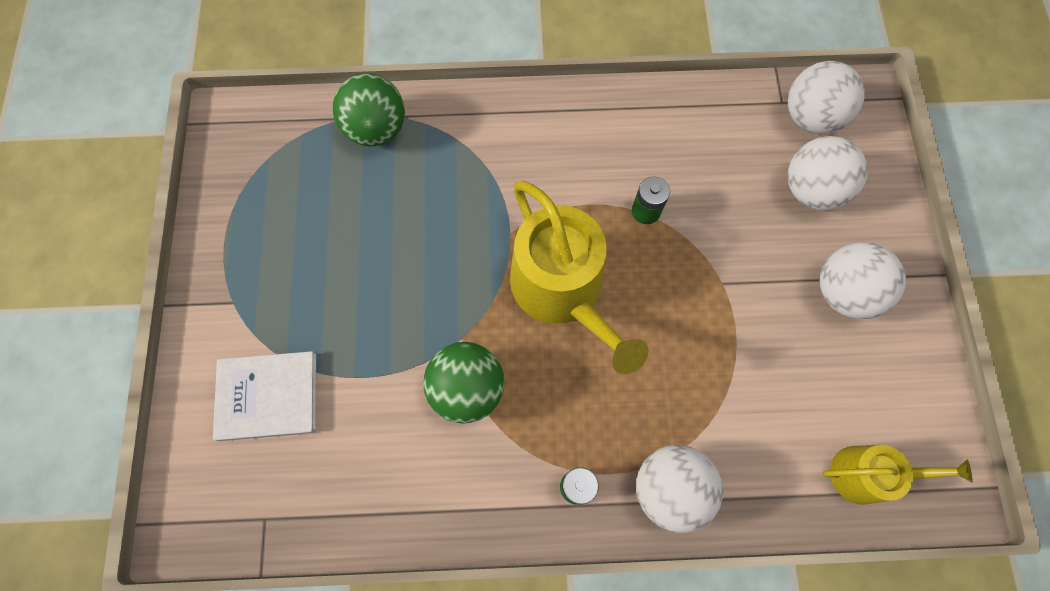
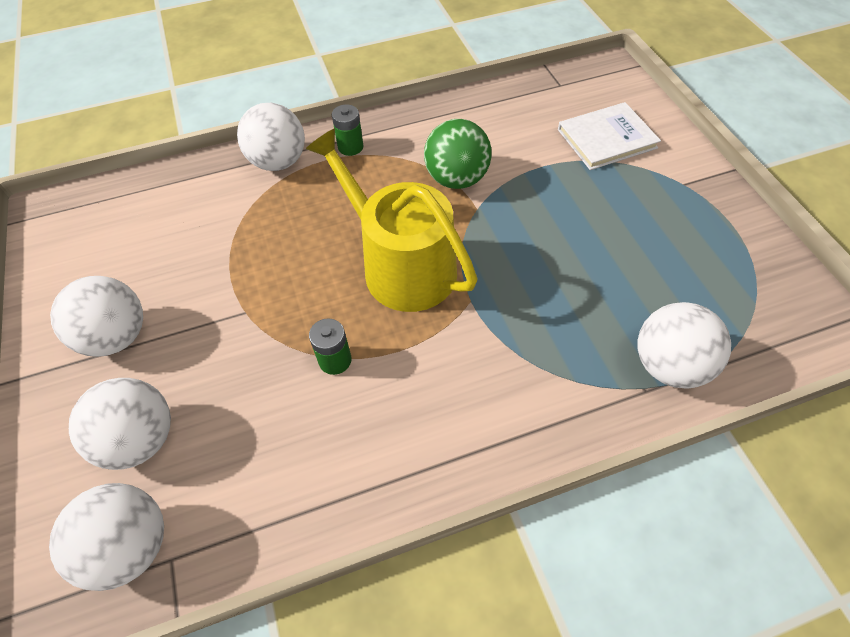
camera: 165 degrees right, 15 degrees down
(376, 129) = (668, 365): green ball -> white ball
(867, 474) = (118, 206): yellow watering can -> none

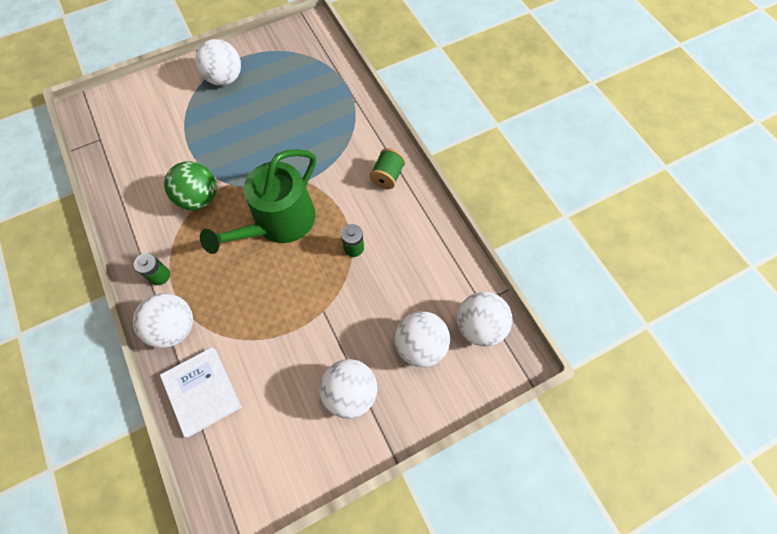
camera: 100 degrees left, 10 degrees up
(401, 265) = (279, 222): yellow watering can -> green watering can
(466, 428) = (387, 176): none -> green spool
(606, 138) = (163, 112): white book -> white book (201, 391)
(668, 365) = (339, 90): white ball -> white ball (225, 78)

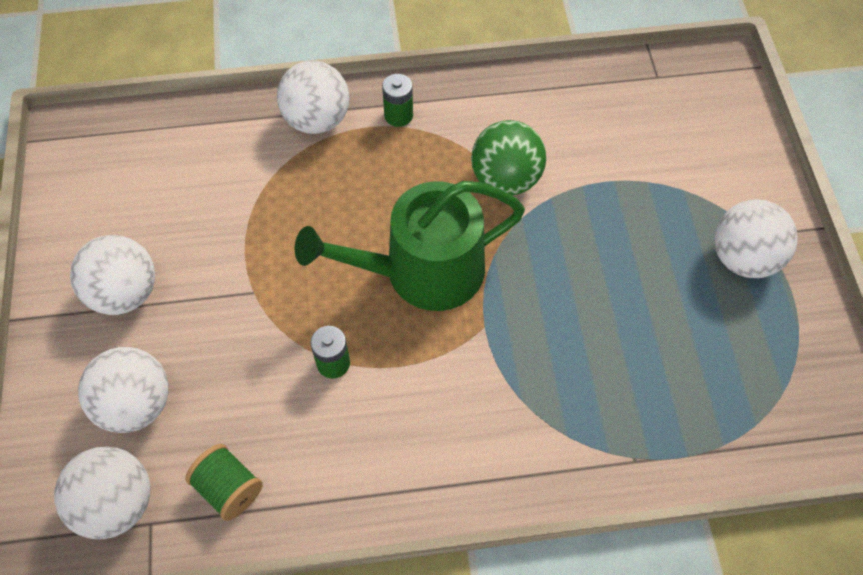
camera: 110 degrees right, 5 degrees down
(201, 391) = (219, 133): white book -> none
(279, 222) = (422, 271): green watering can -> green watering can turned 75 degrees counterclockwise
(387, 176) = (446, 460): green spool -> green spool (229, 488)

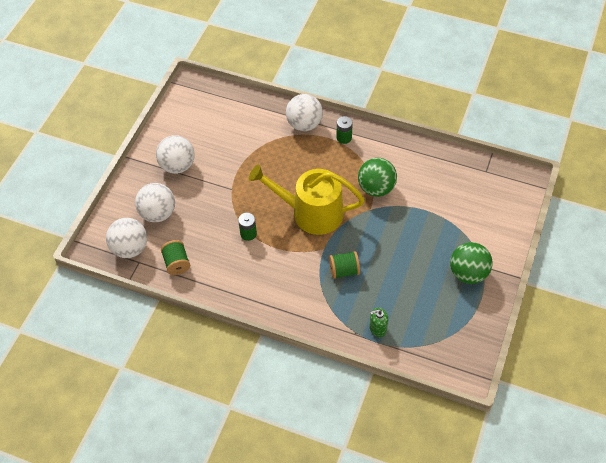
camera: 30 degrees right, 5 degrees down
(422, 271) = (311, 212): green watering can -> yellow watering can
(544, 351) = (344, 270): none -> green spool
(666, 430) = (378, 328): none -> green soap dispenser
(743, 258) = (468, 273): white ball -> green ball

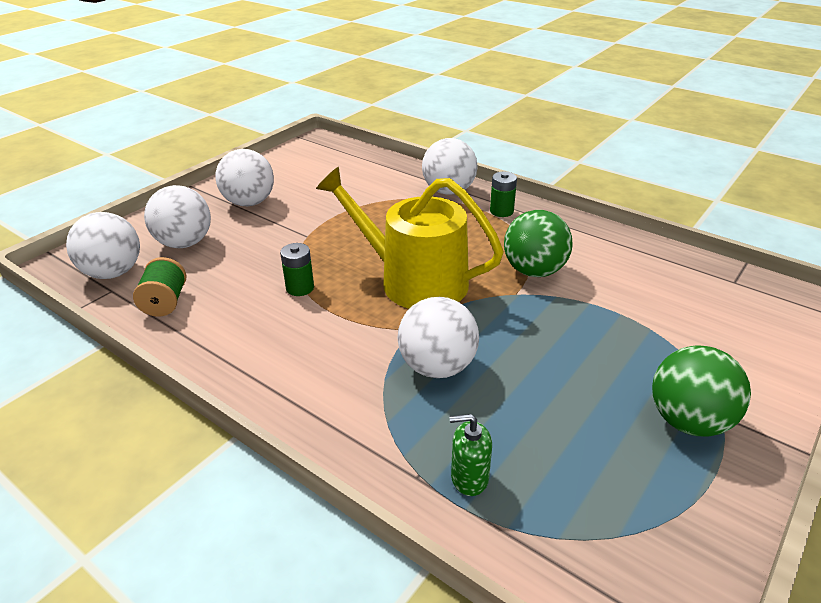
camera: 15 degrees right, 20 degrees down
(344, 270) = (437, 367): green spool -> white ball

